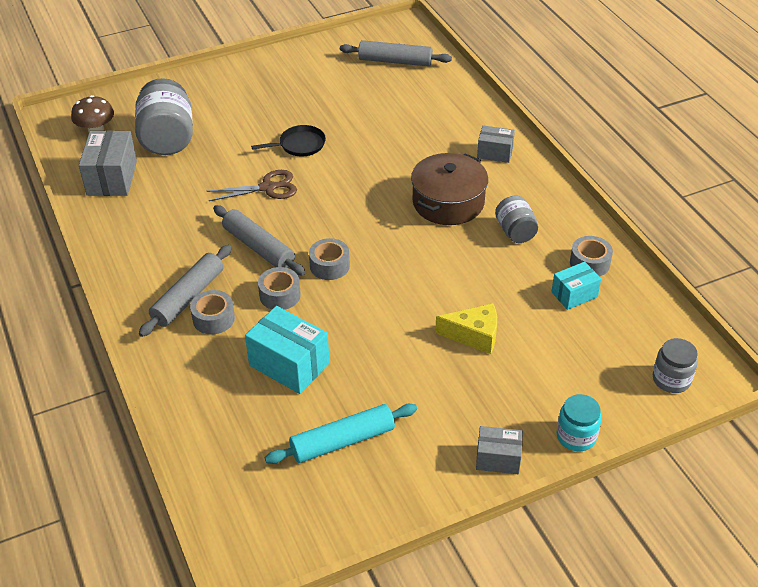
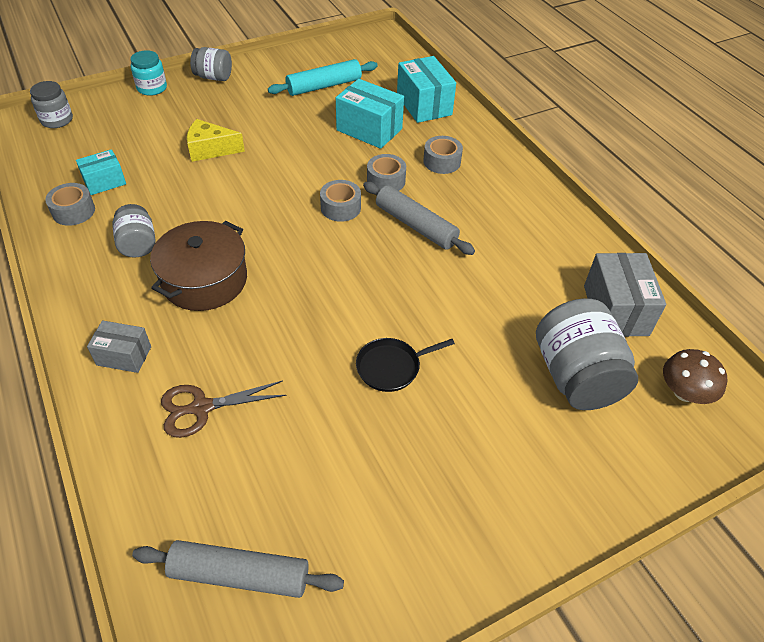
camera: 175 degrees right, 5 degrees up
(188, 297) = (471, 179): grey rolling pin -> none
(212, 405) = (424, 105): none -> turquoise box
(268, 188) = (421, 298): brown scissors -> brown scissors (201, 408)
(498, 459) = (213, 77): grey box -> grey jar

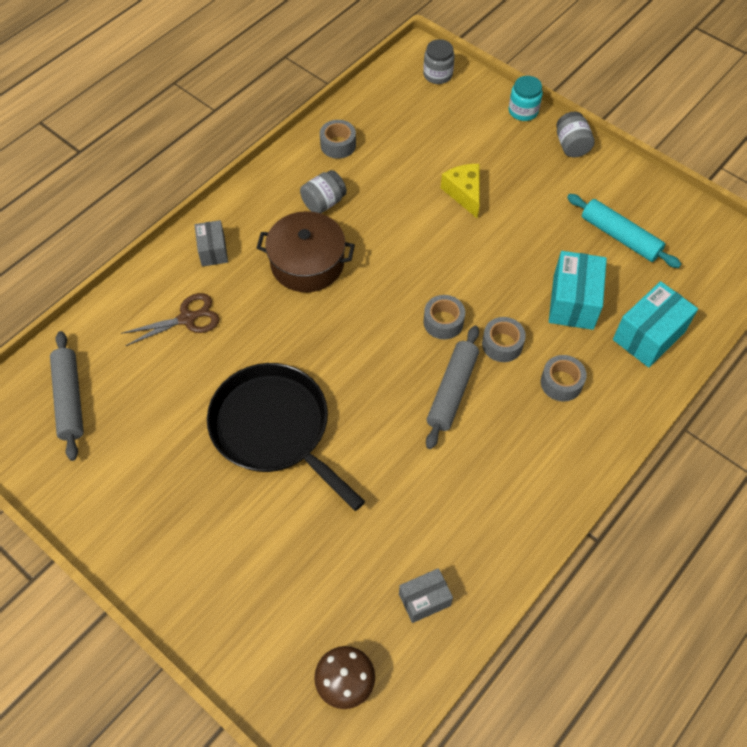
camera: 70 degrees right, 10 degrees up
(104, 182) = (381, 145): turquoise box -> none
(201, 408) = (187, 318): brown scissors -> brown scissors turned 105 degrees clockwise
(391, 367) = (274, 428): black pan -> black pan, size x2.15
(576, 376) = (324, 579): grey jar -> none
(615, 310) = (424, 599): grey box -> grey box, size x0.61

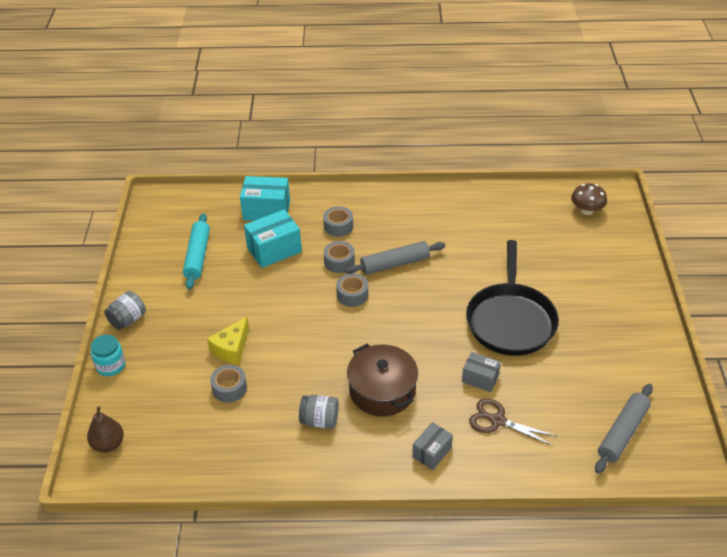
camera: 130 degrees left, 15 degrees down
(338, 145) = (252, 454): grey tape -> grey tape (229, 388)
(424, 599) = (518, 208): grey box -> grey box (480, 378)
(437, 75) = (108, 444): grey jar -> brown pear

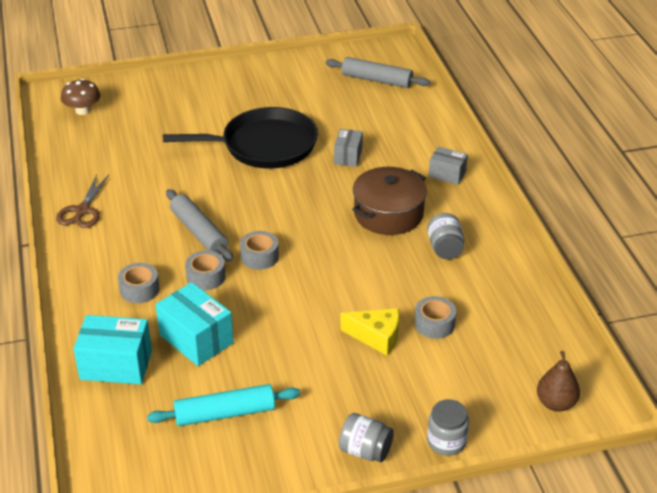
camera: 105 degrees left, 5 degrees down
(111, 365) = (446, 441): turquoise jar -> grey jar
(266, 210) = (116, 365): turquoise box -> turquoise box turned 75 degrees counterclockwise
(498, 421) = (394, 142): brown scissors -> brown scissors (82, 210)

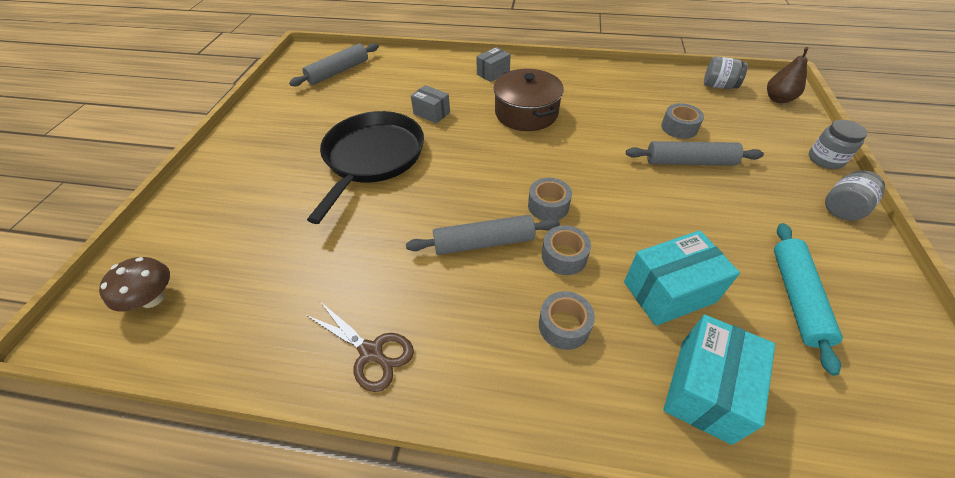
camera: 65 degrees left, 10 degrees up
(376, 337) = (689, 162): yellow cheese -> grey rolling pin
(445, 248) = (586, 98): grey jar -> grey jar (718, 86)

